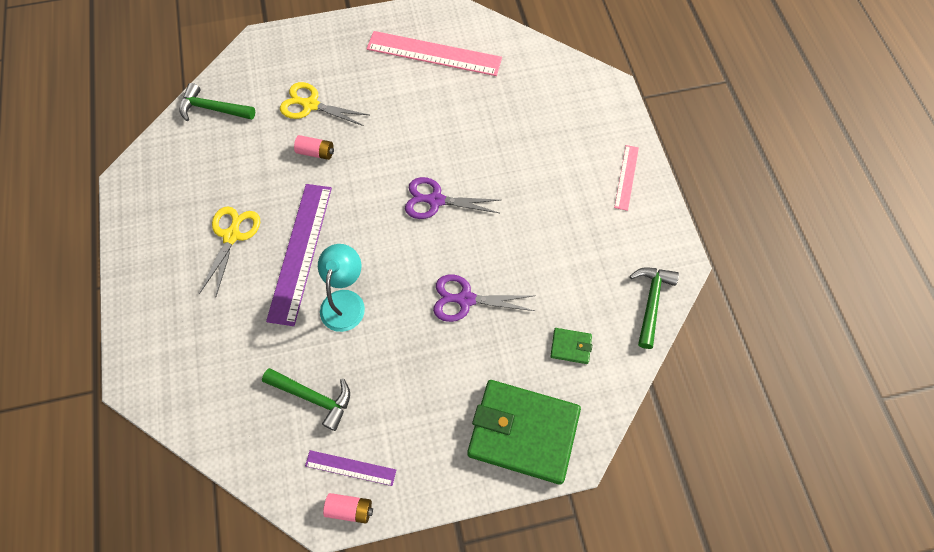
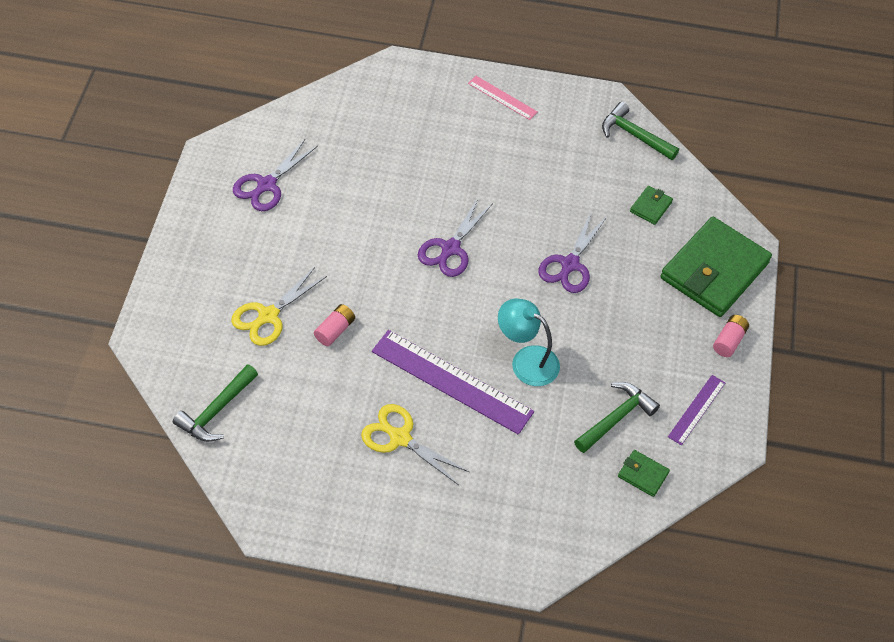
camera: 70 degrees left, 10 degrees down
(261, 441) = (643, 474): none -> green wallet
(350, 509) = (734, 422): pink battery -> pink battery (729, 341)
(434, 53) = (266, 185): pink ruler -> purple scissors

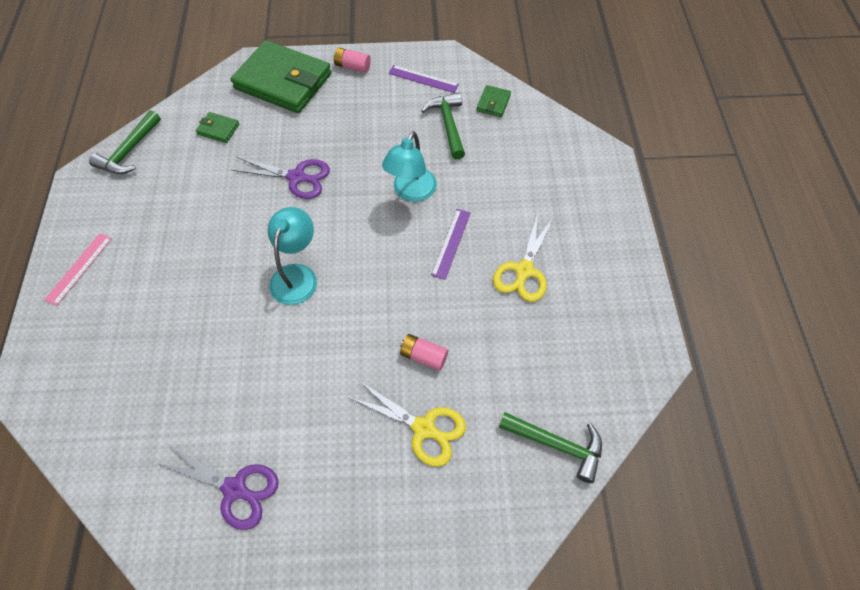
camera: 100 degrees left, 5 degrees up
(450, 249) = (297, 275): purple scissors -> turquoise lamp
(451, 381) = (451, 243): purple ruler -> purple ruler, size x0.51
(616, 418) = (448, 125): green hammer -> green hammer turned 45 degrees clockwise

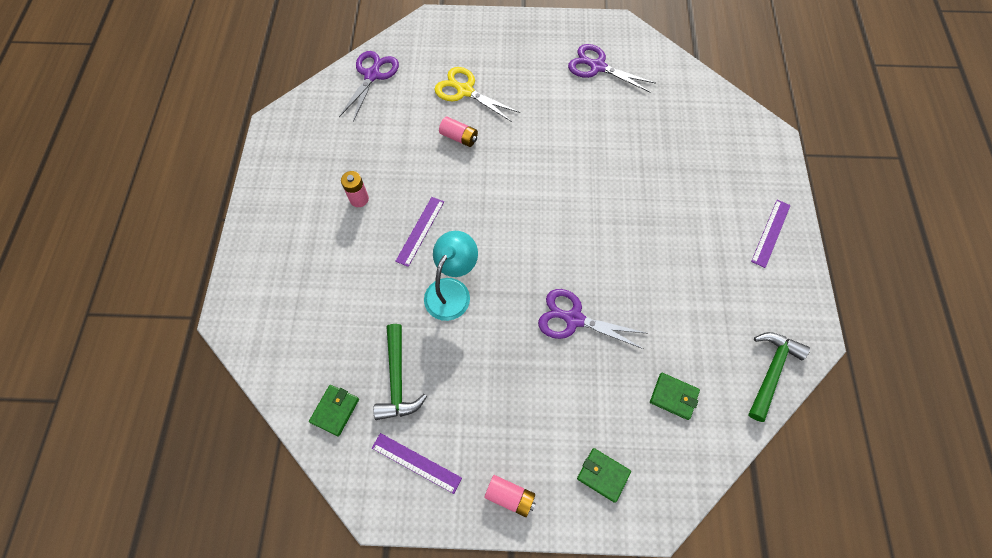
camera: 175 degrees left, 5 degrees up
(79, 268) = (771, 233): pink ruler -> purple ruler
(283, 81) = (603, 475): green wallet -> green wallet, size x0.41
(297, 275) = (566, 211): turquoise lamp -> none
(524, 271) = (359, 199): yellow scissors -> pink battery
(557, 445) = (372, 75): green hammer -> purple scissors

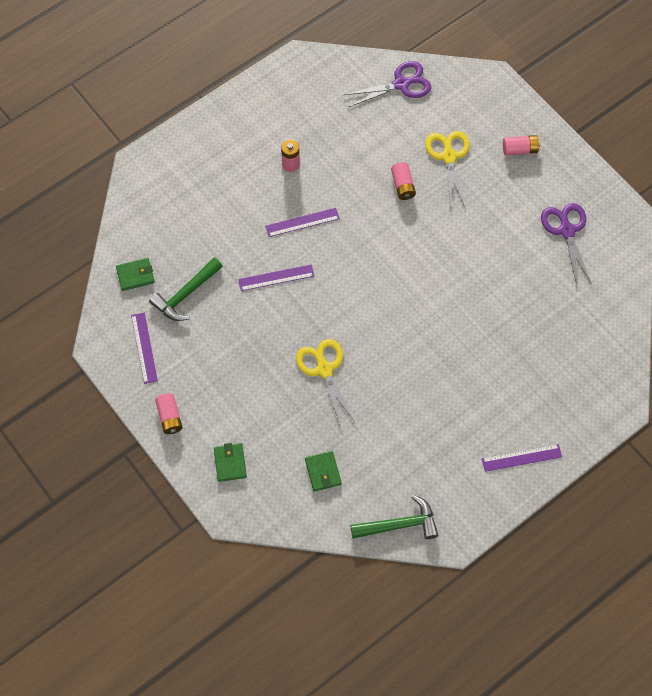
camera: 50 degrees right, 0 degrees up
(452, 290) = (276, 277): turquoise lamp -> purple ruler
(504, 46) = (520, 149): none -> pink battery
(573, 319) = (324, 369): purple scissors -> yellow scissors

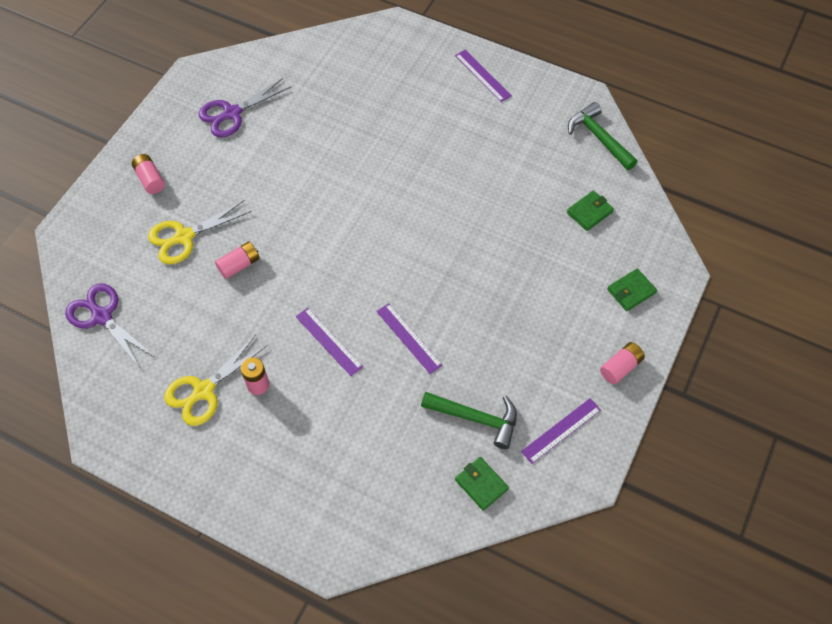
camera: 115 degrees left, 5 degrees down
(324, 369) = (487, 252): yellow scissors -> yellow scissors (203, 391)

